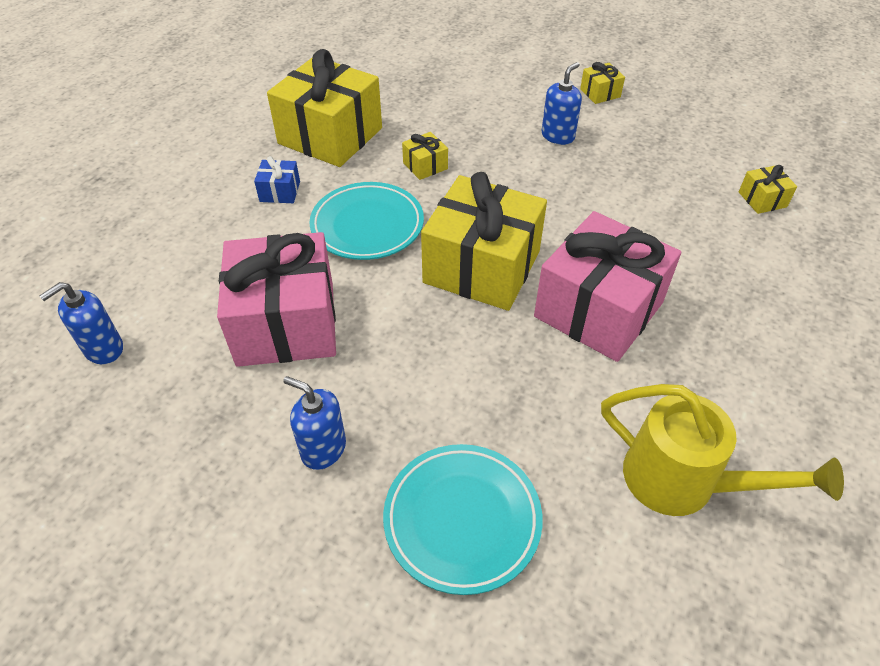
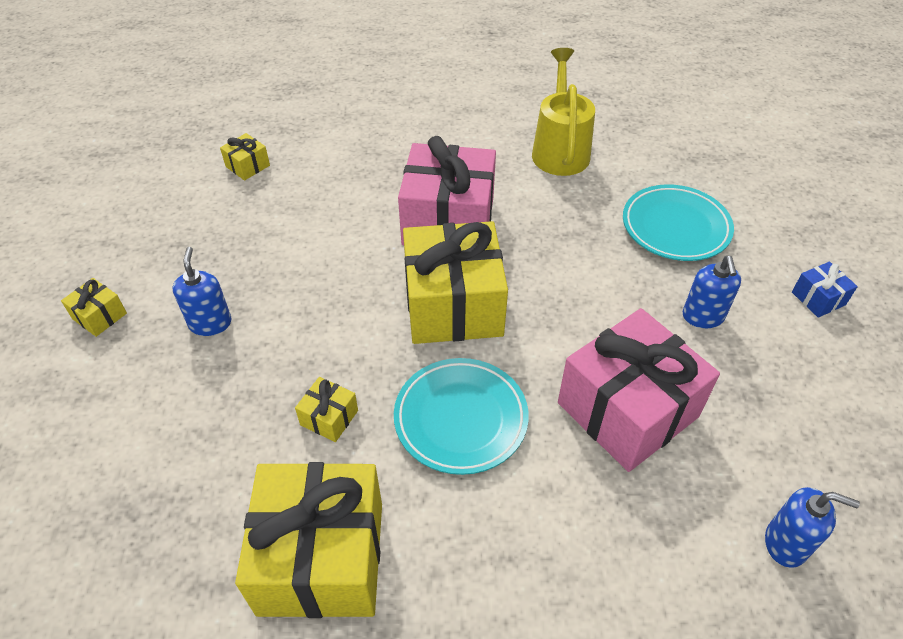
camera: 120 degrees left, 0 degrees up
(280, 192) = (464, 542): blue gift -> blue gift (818, 298)
(558, 136) = (210, 323): blue soap dispenser -> blue soap dispenser turned 75 degrees clockwise

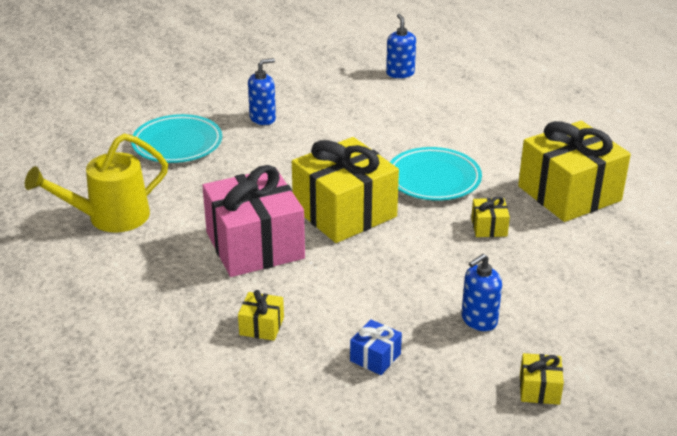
camera: 120 degrees left, 15 degrees down
(247, 166) = (277, 406): yellow gift -> yellow gift (261, 326)
(627, 410) = (365, 127): pink gift -> none
(818, 298) = (210, 85): blue gift -> blue gift (375, 357)

